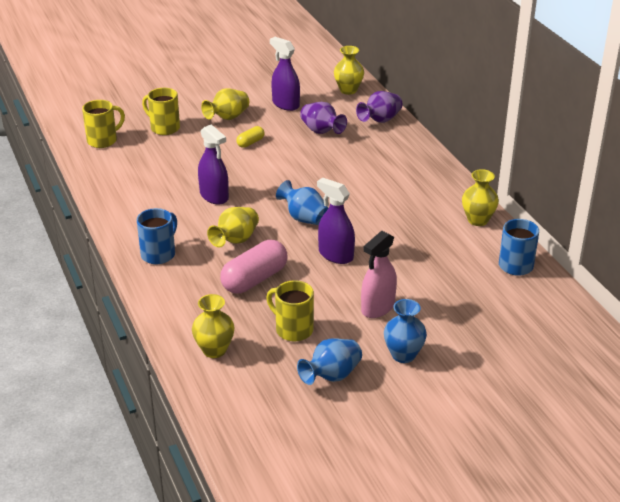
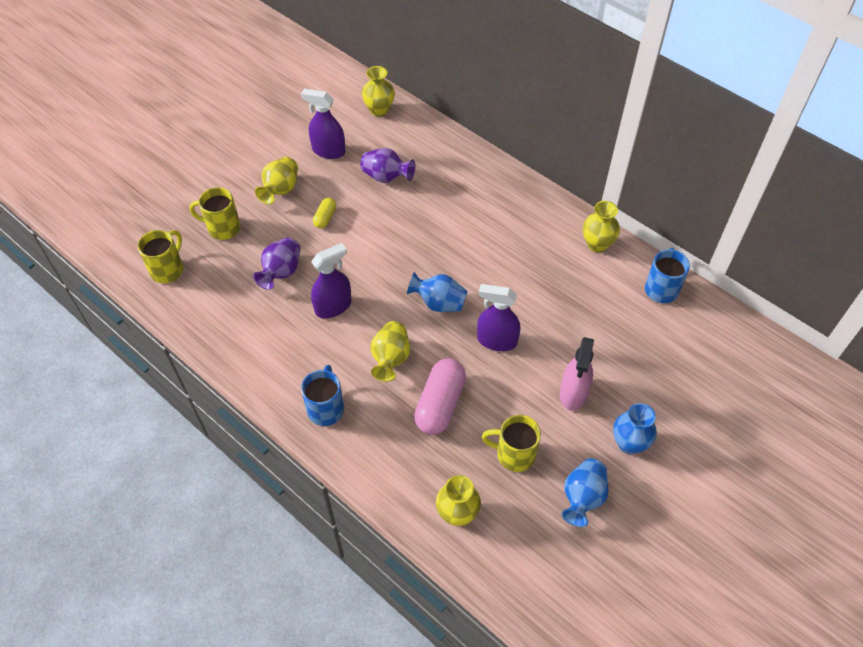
camera: 25 degrees left, 20 degrees up
(214, 196) = (333, 306): purple spray bottle -> purple spray bottle turned 60 degrees counterclockwise
(380, 120) = (434, 142): purple vase -> purple vase (281, 272)

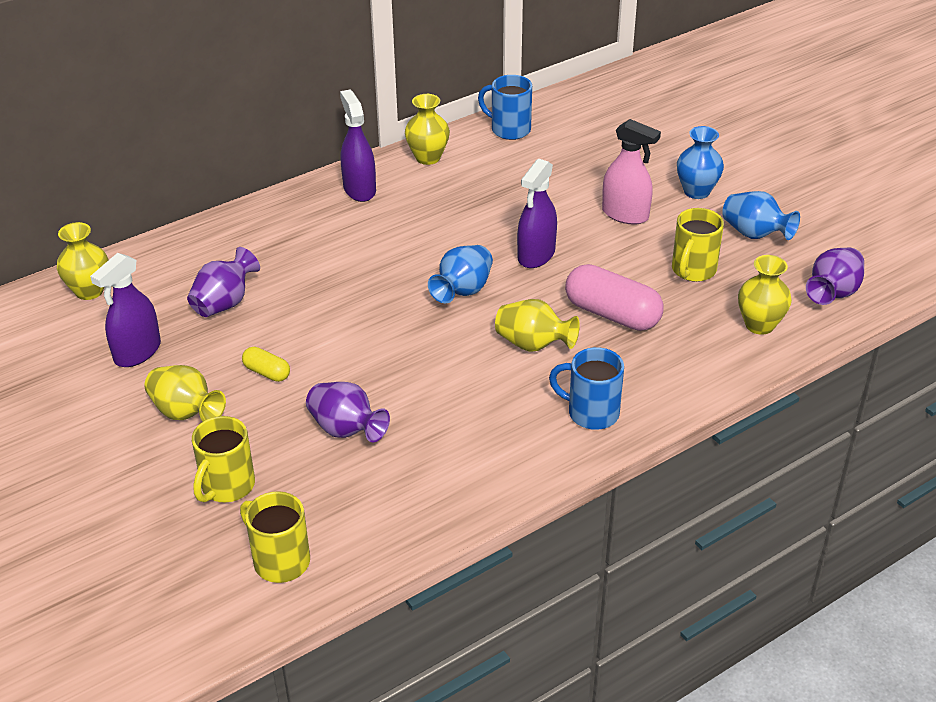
camera: 75 degrees left, 15 degrees down
(333, 306) = (429, 385): purple spray bottle -> purple spray bottle (359, 189)
(518, 570) = (832, 293): none -> purple vase

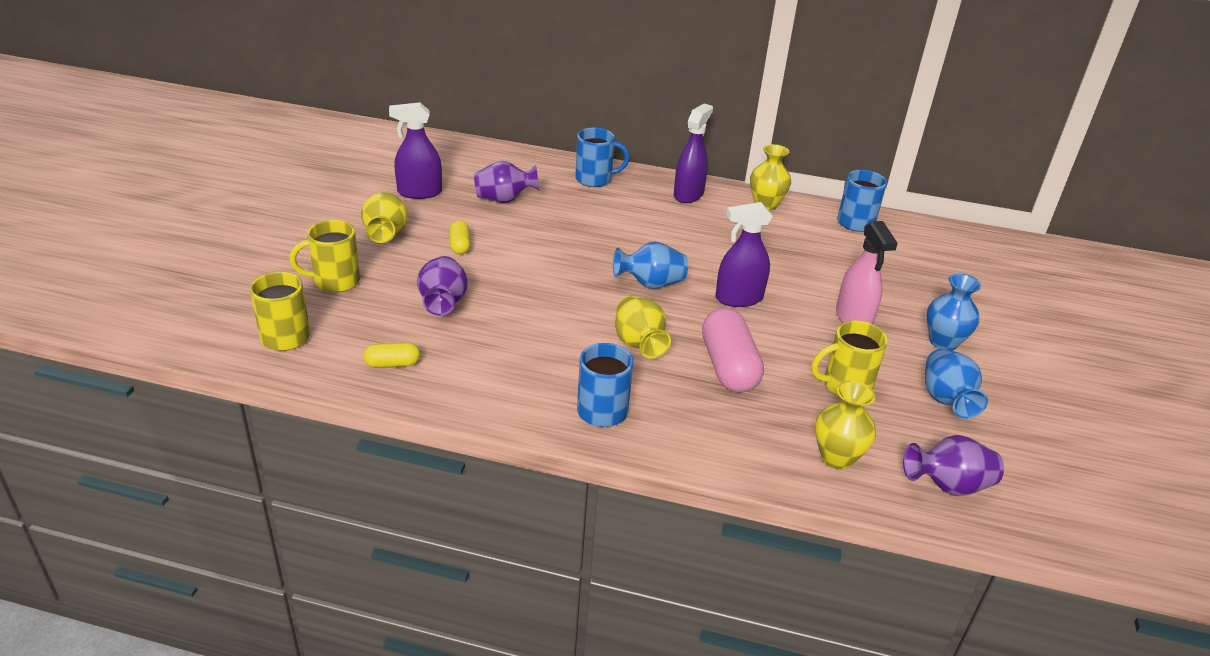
camera: 45 degrees right, 5 degrees down
(89, 291) = (452, 152): yellow vase -> none
(264, 228) = (595, 179): none -> blue mug
(402, 507) = (392, 364): none -> yellow capsule

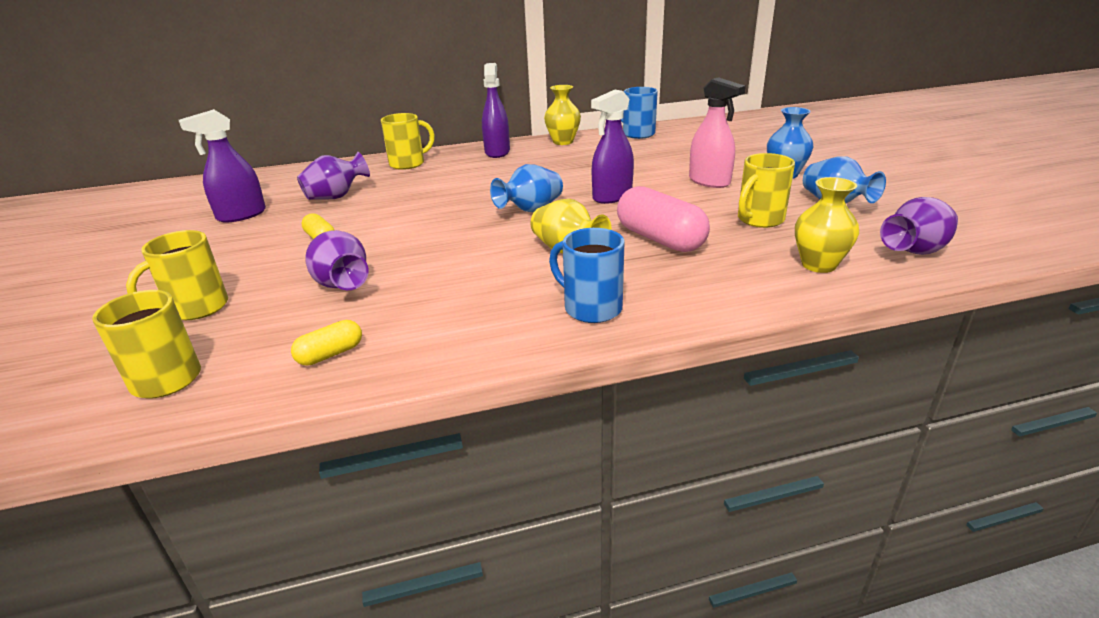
camera: 25 degrees left, 5 degrees down
(386, 234) = (229, 254): yellow vase -> none
(595, 179) = (408, 164): blue mug -> yellow mug

